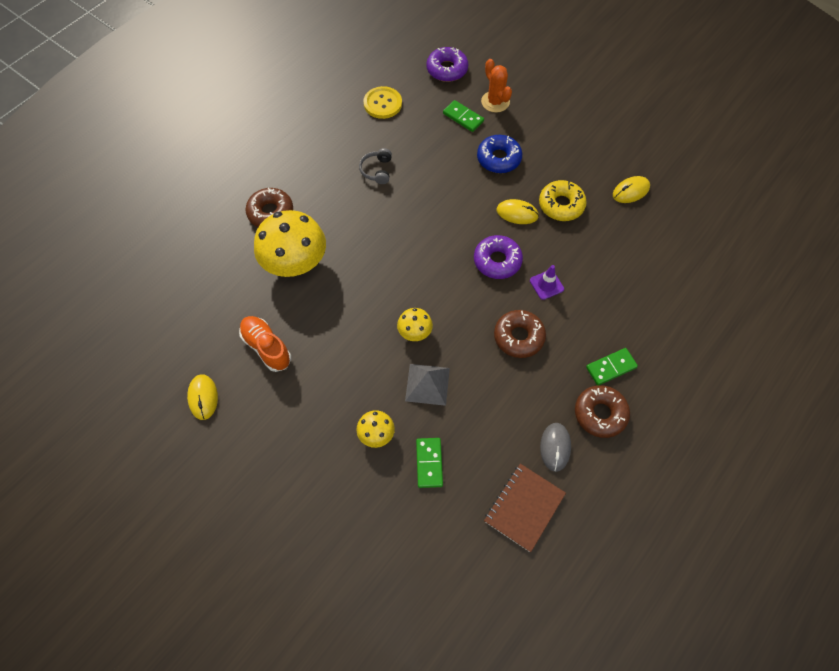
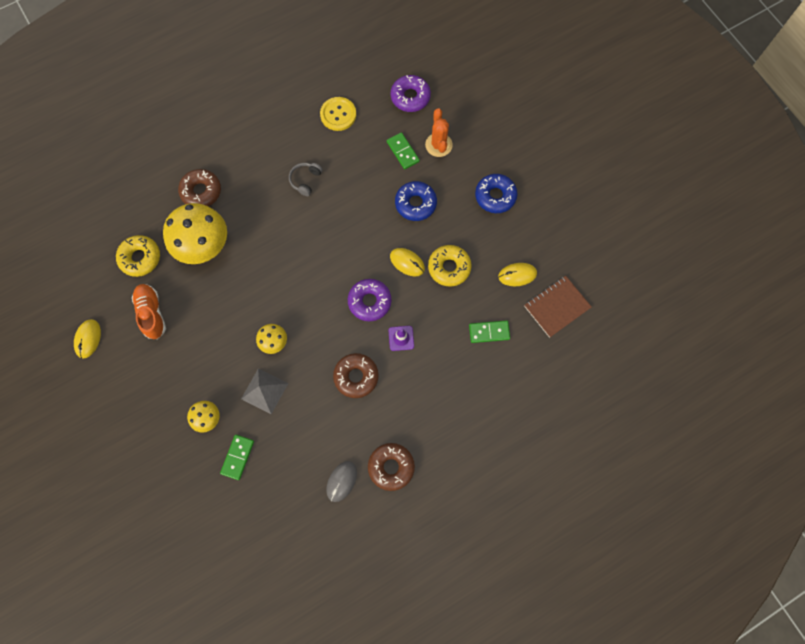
camera: 20 degrees right, 10 degrees up
(230, 296) = (140, 258): none -> yellow donut
(524, 507) = (295, 520): brown notebook -> brown notebook (557, 307)
(572, 129) = (495, 196): none -> blue donut
(611, 367) = (419, 431): green domino -> green domino (489, 332)

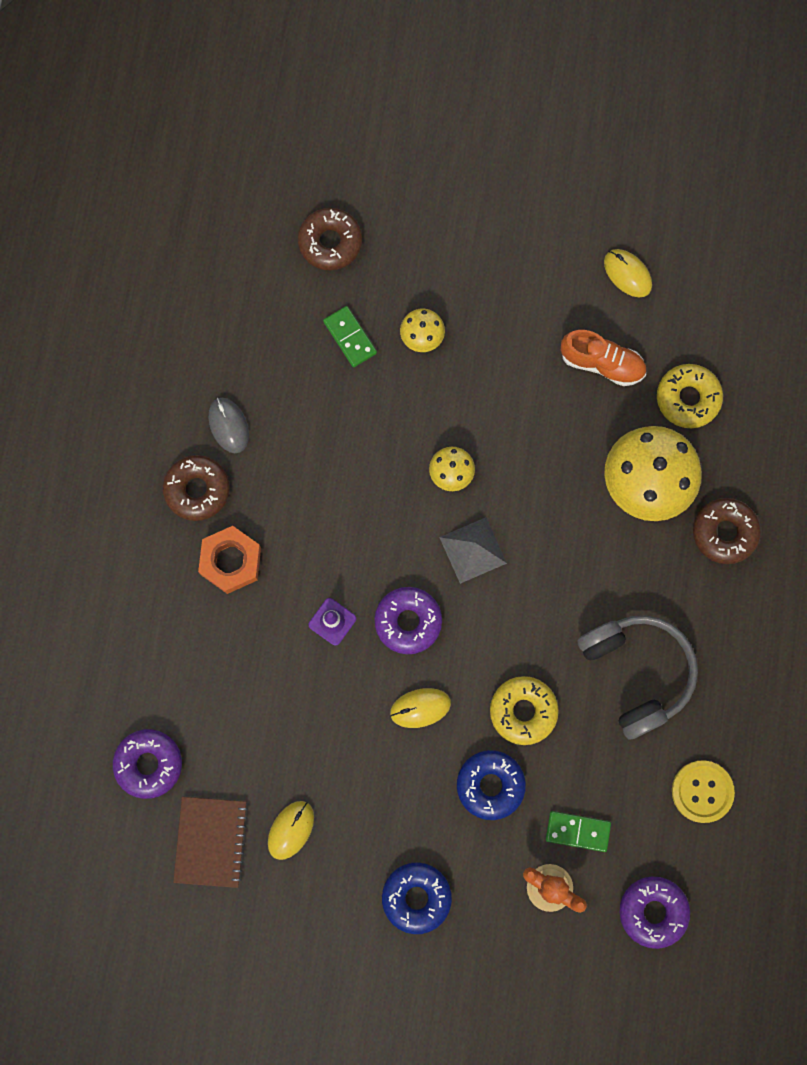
camera: 130 degrees right, 5 degrees up
(264, 391) = (401, 420): grey pyramid -> grey pyramid (473, 550)
(305, 180) = (636, 673): grey headphones -> grey headphones, size x2.13
(356, 377) = (330, 533): brown donut -> brown donut (330, 242)
(414, 415) = (231, 561): none -> orange nut
(449, 267) = (371, 753): yellow donut -> yellow donut (523, 711)
(489, 332) = (251, 731): green domino -> none
(549, 368) = (149, 764): none -> purple donut

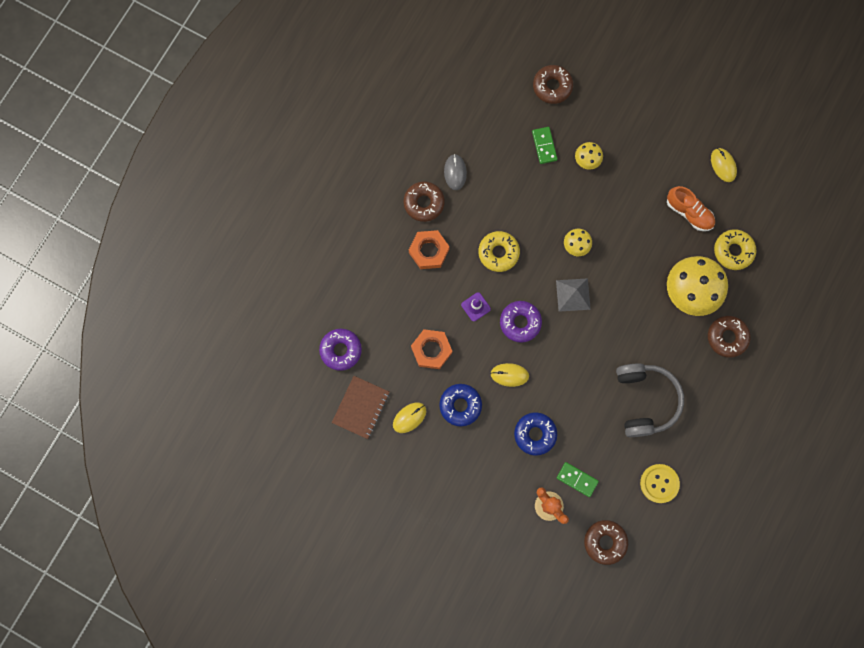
camera: 20 degrees right, 0 degrees up
(288, 713) = (431, 350): none -> orange nut
(416, 897) = (468, 483): blue donut -> blue donut (460, 405)
(523, 711) = (569, 398): yellow donut -> yellow donut (498, 253)
(653, 911) = (605, 542): purple donut -> brown donut

